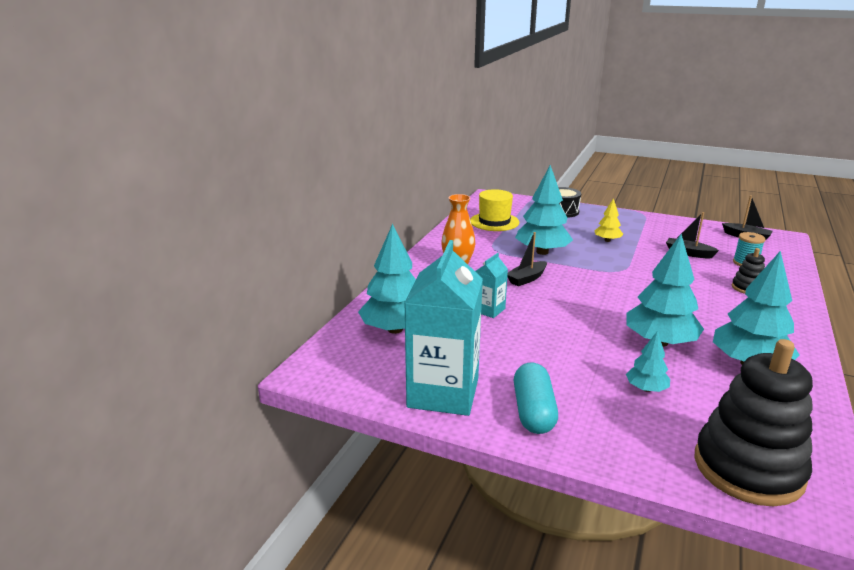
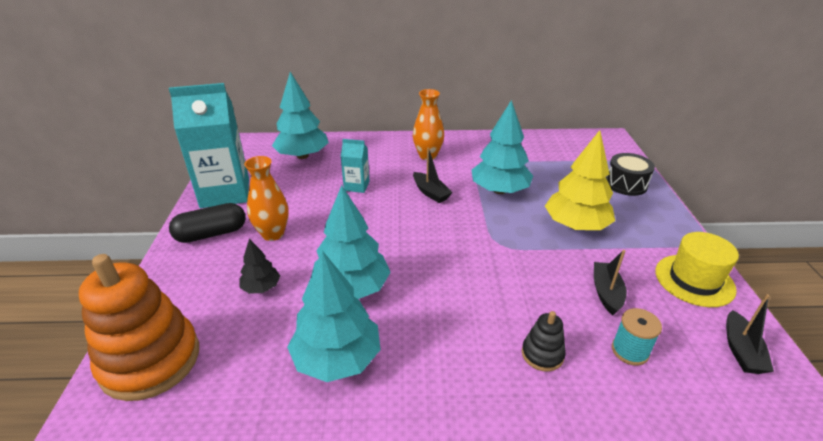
camera: 65 degrees right, 10 degrees up
(494, 222) = (545, 152): yellow hat -> yellow hat (694, 280)
(527, 279) = (430, 193): black boat -> black boat turned 150 degrees counterclockwise
(533, 411) = (211, 234): turquoise capsule -> black capsule
(554, 370) = (273, 234): none -> orange vase
(607, 240) = (576, 225): yellow tree -> yellow tree, size x1.94
(646, 389) = (261, 287): turquoise tree -> black tree
(748, 468) = (150, 360): black stacking toy -> orange stacking toy

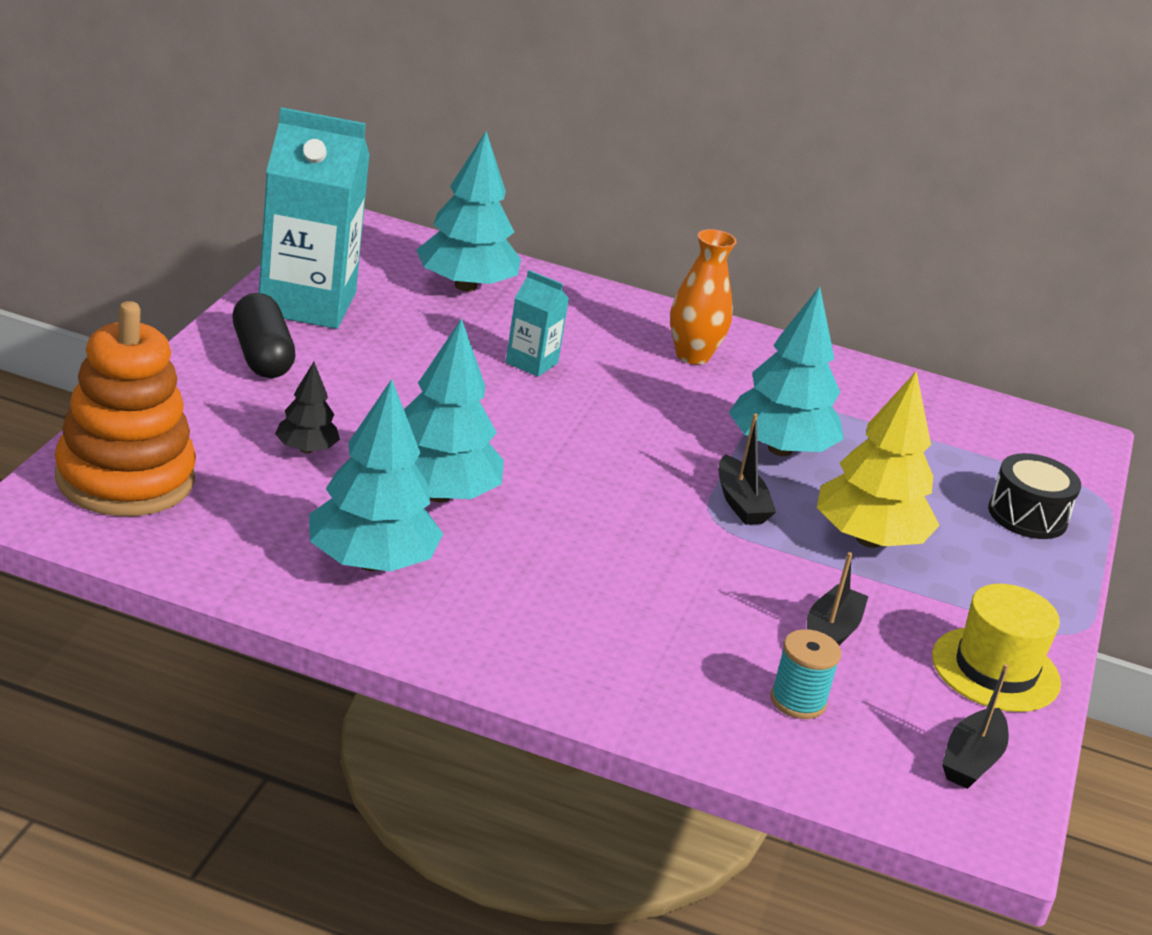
camera: 15 degrees right, 5 degrees down
(211, 234) = (262, 356): black capsule -> black capsule turned 75 degrees clockwise
(273, 234) = (356, 387): orange vase -> none
(430, 193) = (653, 413): black boat -> black boat (740, 503)
(542, 354) = (664, 659): black stacking toy -> none

